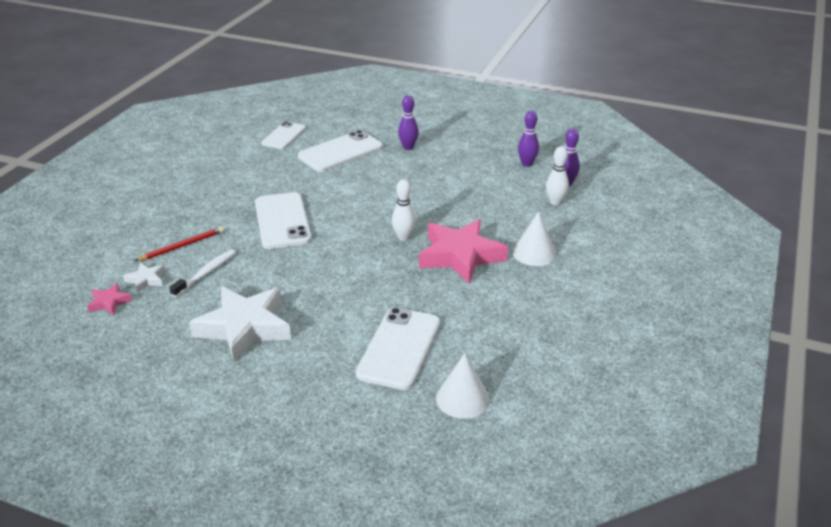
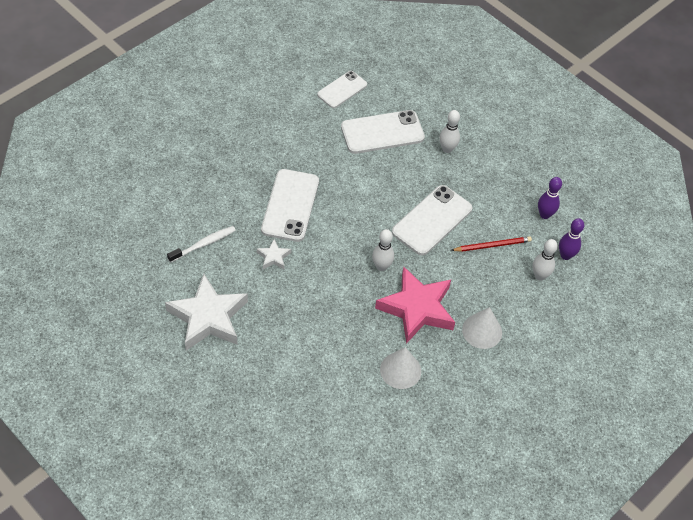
camera: 20 degrees right, 20 degrees up
(109, 302) = (120, 247): pink star -> none
(146, 280) = (155, 233): white star -> white star (273, 257)
(182, 246) = (198, 204): red pencil -> red pencil (492, 245)
(399, 348) = (314, 389): white phone -> white phone (432, 220)
(408, 147) = (447, 149): purple bowling pin -> white bowling pin
(462, 399) = (335, 459): white cone -> white cone (400, 370)

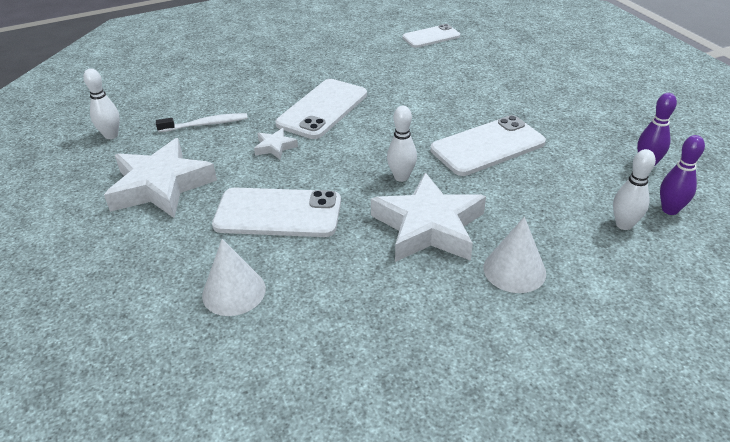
camera: 25 degrees right, 15 degrees down
(382, 132) = (460, 70): white phone -> white phone (278, 213)
(400, 370) = (371, 291): white cone -> white cone (234, 291)
(417, 308) = (428, 226): pink star -> white star
(447, 149) = (532, 91): white bowling pin -> white bowling pin (111, 135)
(492, 245) = (562, 182): red pencil -> none

